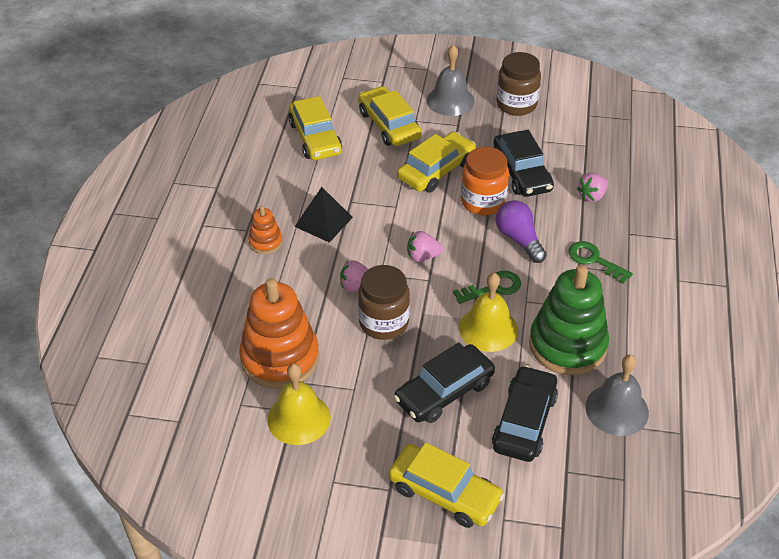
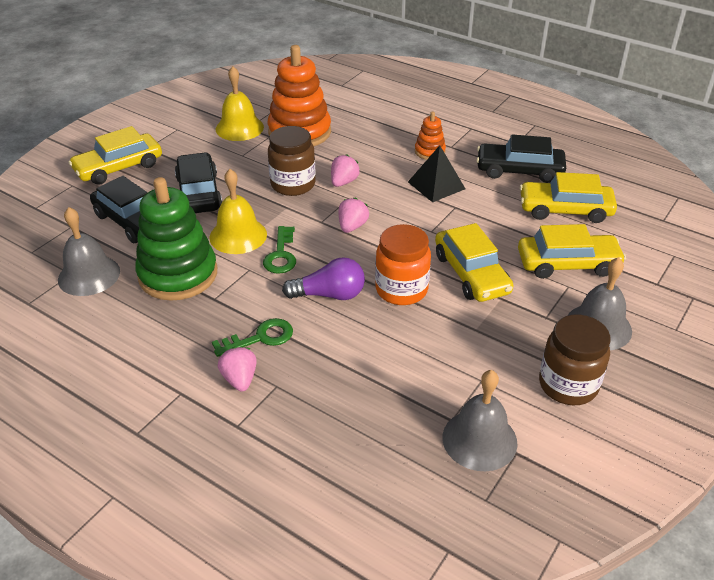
camera: 115 degrees right, 5 degrees down
(521, 173) = (431, 337): black car -> black car (519, 170)
(591, 130) = (479, 440): none -> grey bell
(592, 196) = (356, 381): pink strawberry -> pink strawberry (240, 379)

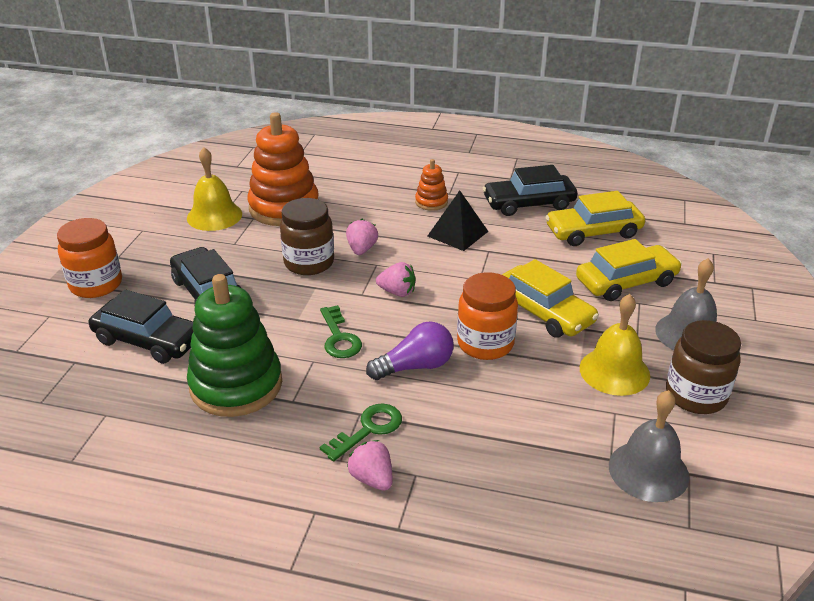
camera: 20 degrees left, 5 degrees down
(89, 275) = (129, 411): grey bell -> none
(119, 167) = (96, 284): yellow car -> orange jar
(238, 235) = (280, 328): yellow bell -> yellow bell (614, 371)
(352, 226) = (397, 292): pink strawberry -> pink strawberry turned 105 degrees clockwise

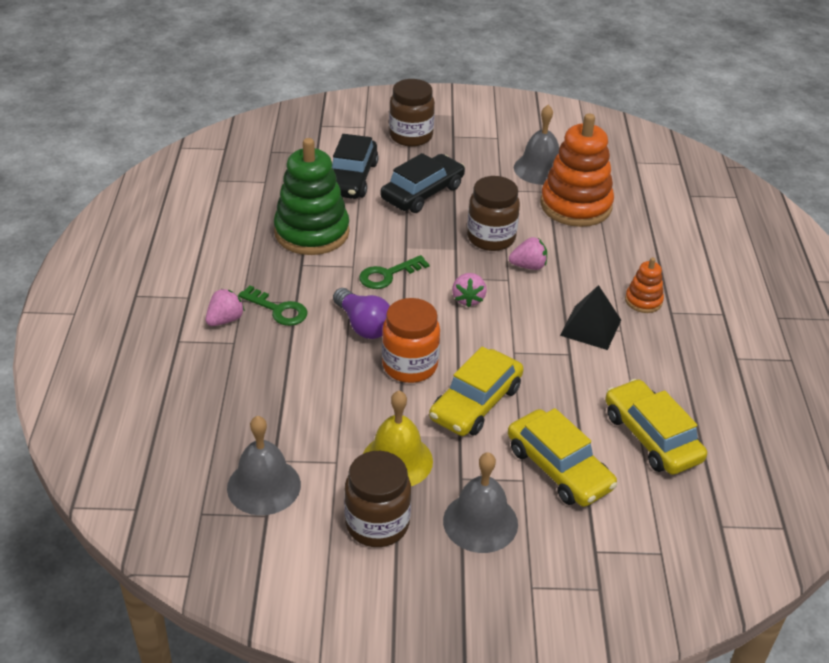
camera: 75 degrees right, 5 degrees up
(96, 284) = (411, 136): orange jar -> brown jar
(214, 216) = (540, 169): yellow bell -> grey bell
(529, 203) = (685, 378): black car -> none

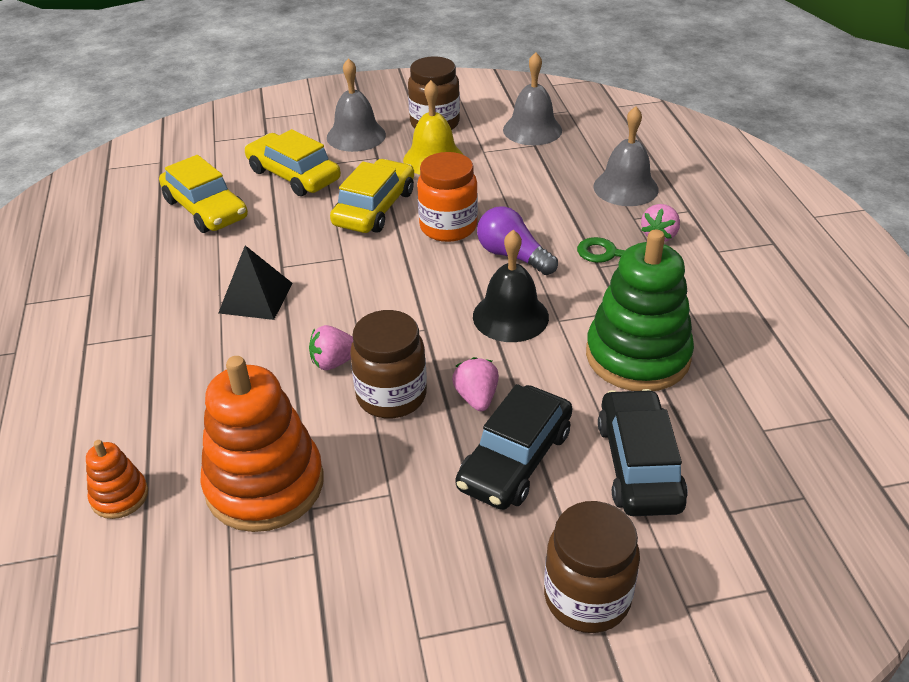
camera: 170 degrees right, 0 degrees up
(388, 275) = (510, 316): green key -> black bell
(468, 299) = (404, 304): pink strawberry -> pink strawberry (476, 397)
(540, 169) = (327, 560): grey bell -> grey bell (625, 188)
(643, 301) = (185, 342): orange stacking toy -> orange stacking toy (119, 496)

